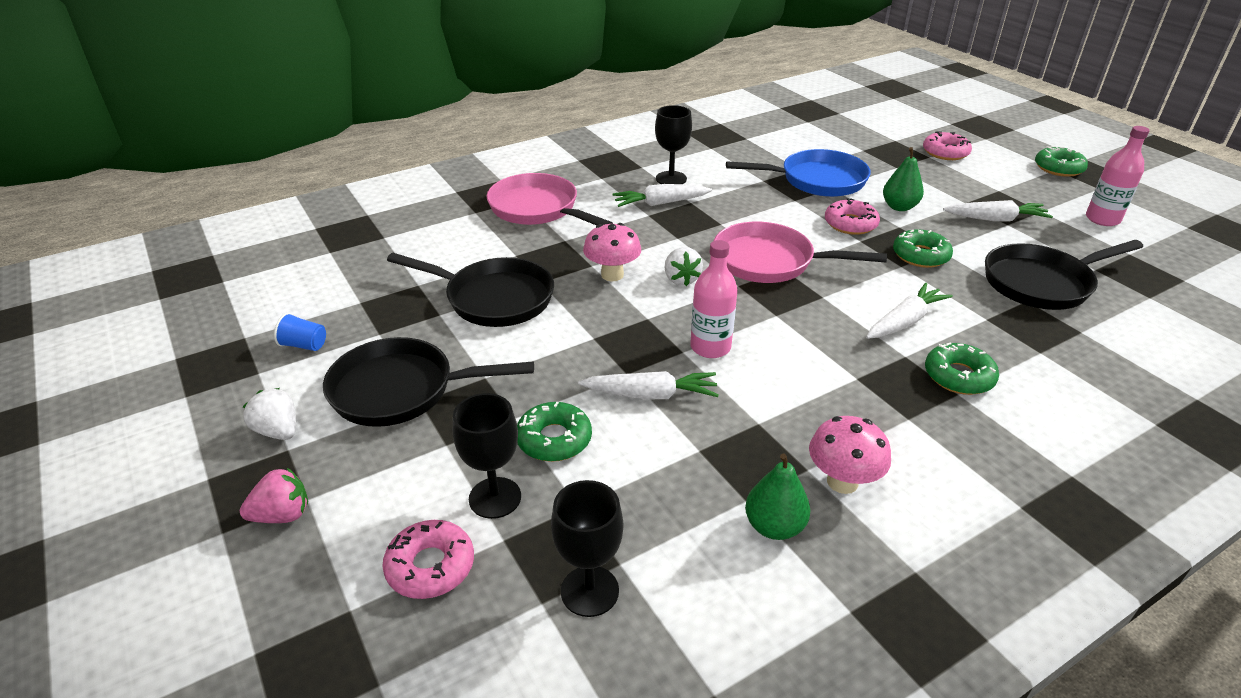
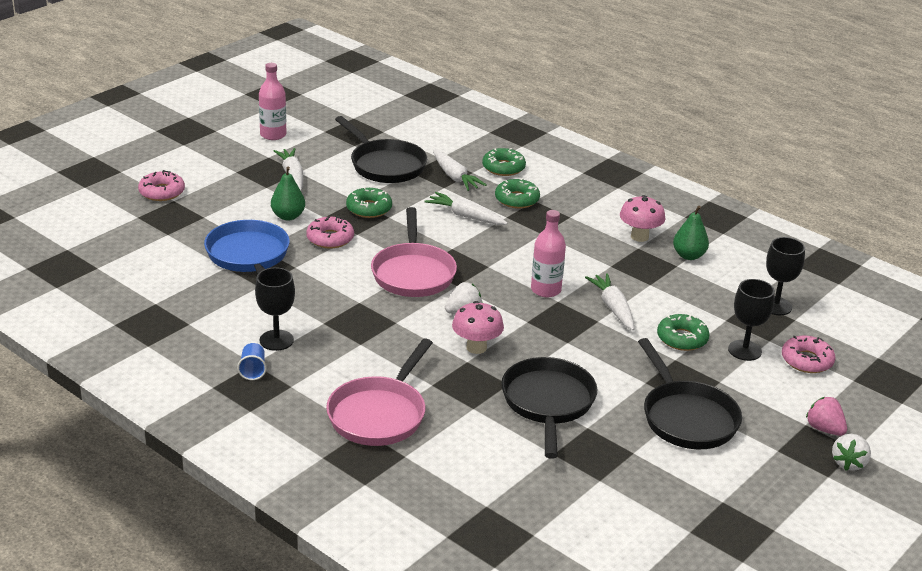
camera: 110 degrees left, 5 degrees down
(278, 431) = (767, 462): white strawberry -> white strawberry (848, 463)
(304, 345) = (675, 489): blue cup -> blue cup (253, 370)
(660, 203) = (334, 340): white carrot -> white carrot (455, 177)
(1058, 168) = (181, 143): green donut -> green donut (503, 168)

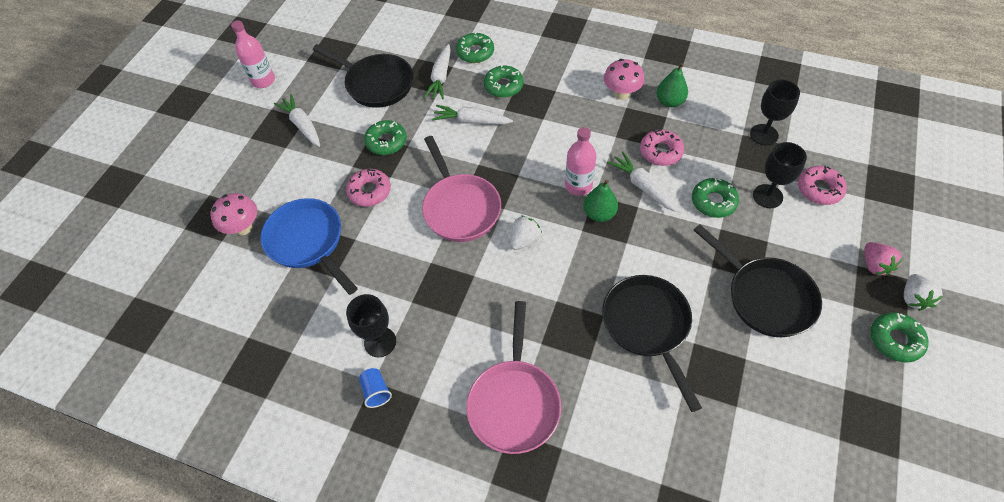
camera: 15 degrees left, 25 degrees up
(162, 192) = (193, 188): pink donut -> pink donut (660, 152)
(288, 216) = (320, 177): green pear -> green pear (599, 214)
(455, 177) = (441, 77): white carrot -> white carrot turned 60 degrees clockwise
(476, 347) = (556, 280): pink mushroom -> pink mushroom (243, 228)
(804, 485) = (895, 340): none -> green donut
(824, 429) = (874, 265): pink strawberry -> pink strawberry turned 135 degrees counterclockwise

